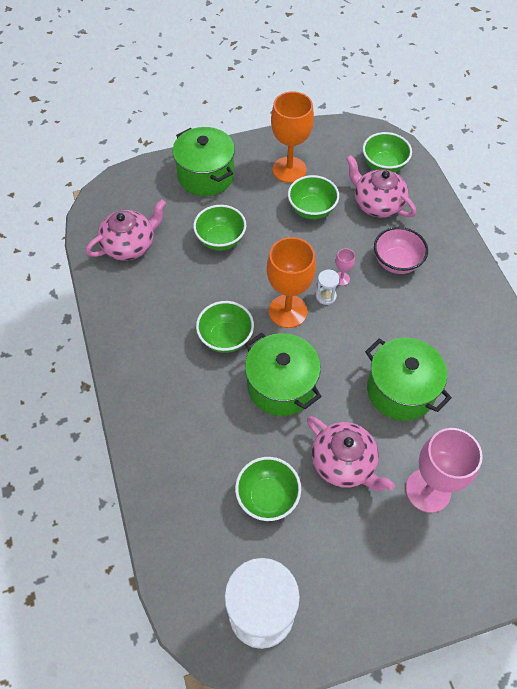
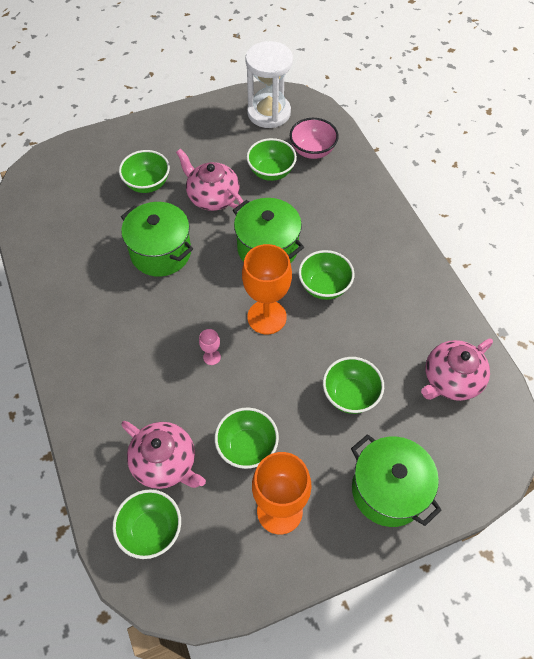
camera: 175 degrees right, 0 degrees up
(326, 296) = (228, 336): white hourglass -> none
(396, 262) = (150, 381): pink bowl -> pink bowl (312, 151)
(428, 490) = (147, 184): pink goblet -> green bowl

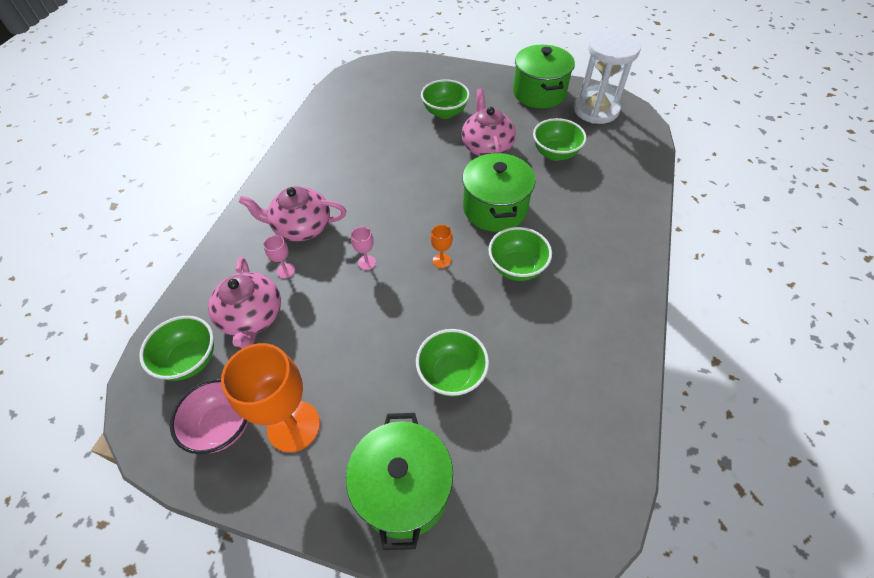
camera: 40 degrees right, 5 degrees down
(153, 408) = (286, 271): none -> pink goblet
(161, 252) = (406, 164): green pot -> green pot (539, 93)
(247, 447) = (322, 352): green bowl -> none
(266, 317) = (441, 260): orange goblet -> orange goblet, size x0.43
(312, 151) = (609, 156): pink bowl -> pink bowl (222, 426)
(451, 380) = (567, 433): pink teapot -> pink teapot (301, 227)

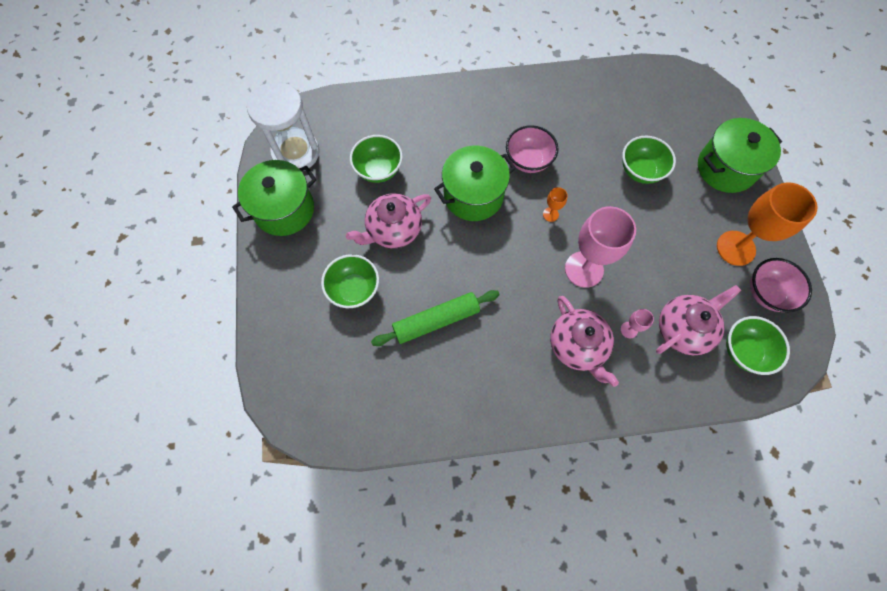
camera: 115 degrees left, 15 degrees up
(367, 262) = (584, 269): pink goblet -> pink goblet, size x2.33
(388, 148) = (436, 320): none -> green rolling pin
(516, 267) = (528, 160): green bowl -> pink bowl

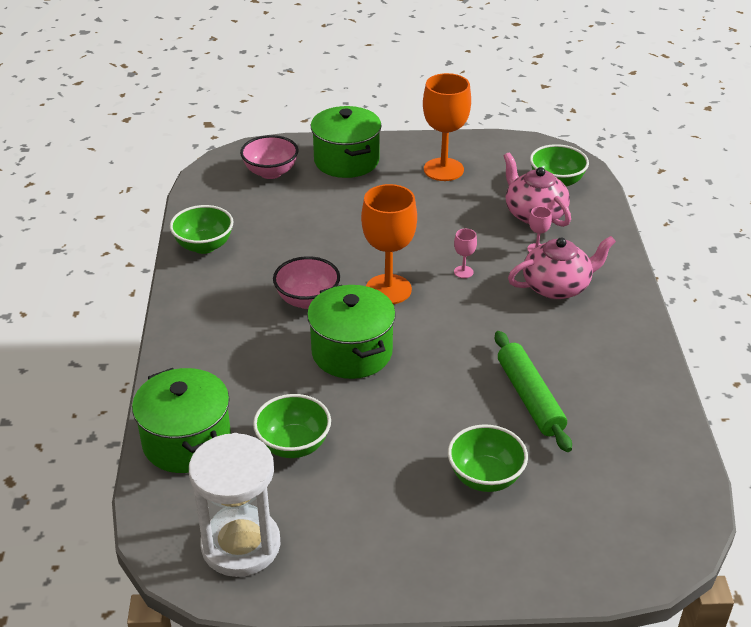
camera: 85 degrees left, 30 degrees down
(284, 210) = (346, 559): green pot -> green pot (187, 442)
(393, 230) = (395, 433): pink teapot -> none
(550, 214) = (388, 289): orange goblet -> orange goblet, size x2.33
(584, 269) = (463, 272): pink goblet -> pink goblet, size x0.43
(640, 171) = (339, 216): green bowl -> green bowl (204, 246)
(767, 293) = (494, 160): pink bowl -> pink bowl (271, 172)

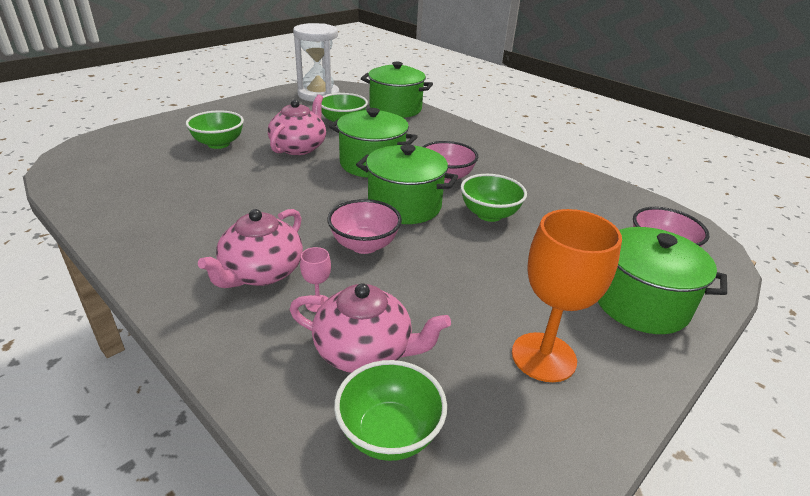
camera: 135 degrees right, 5 degrees down
(204, 246) = (568, 177): green bowl -> green bowl (489, 214)
(388, 289) = (404, 206): orange goblet -> green pot
(398, 420) = (299, 147): none -> pink teapot
(463, 272) = (364, 245): pink goblet -> pink bowl
(529, 398) = (220, 185): green rolling pin -> none

